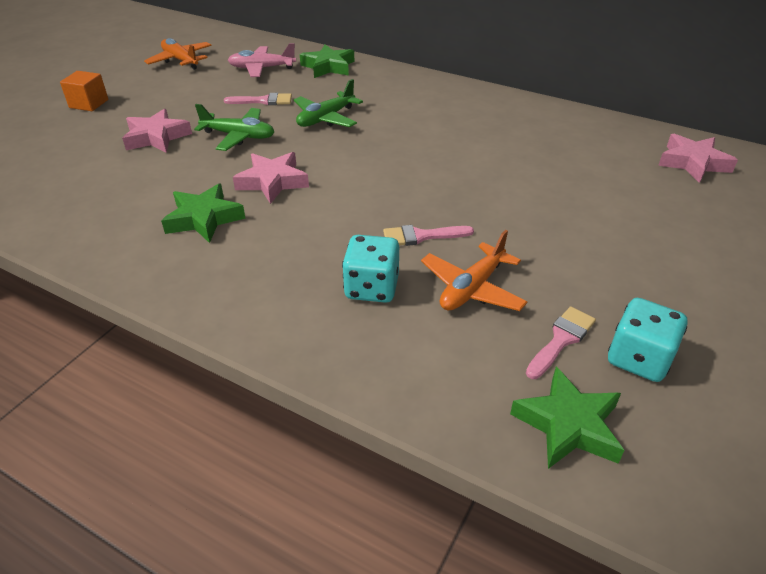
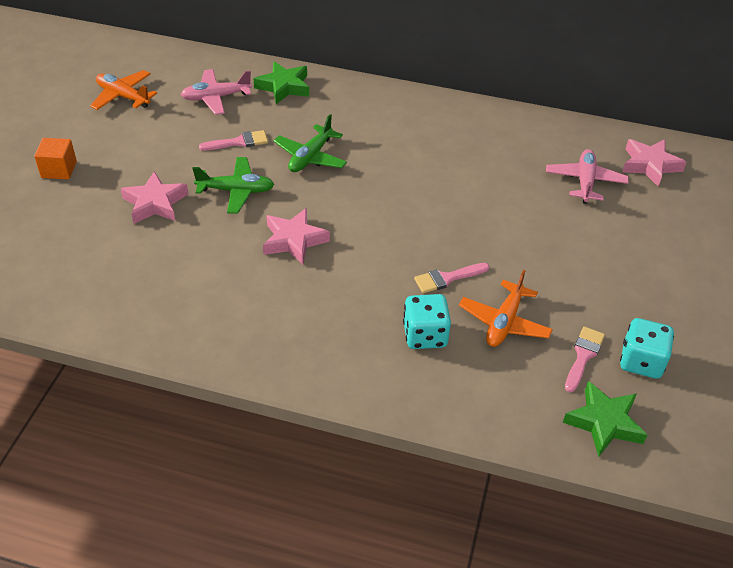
camera: 15 degrees left, 5 degrees up
(204, 219) = (251, 290): green star -> none
(612, 169) = (585, 182): none -> pink plane

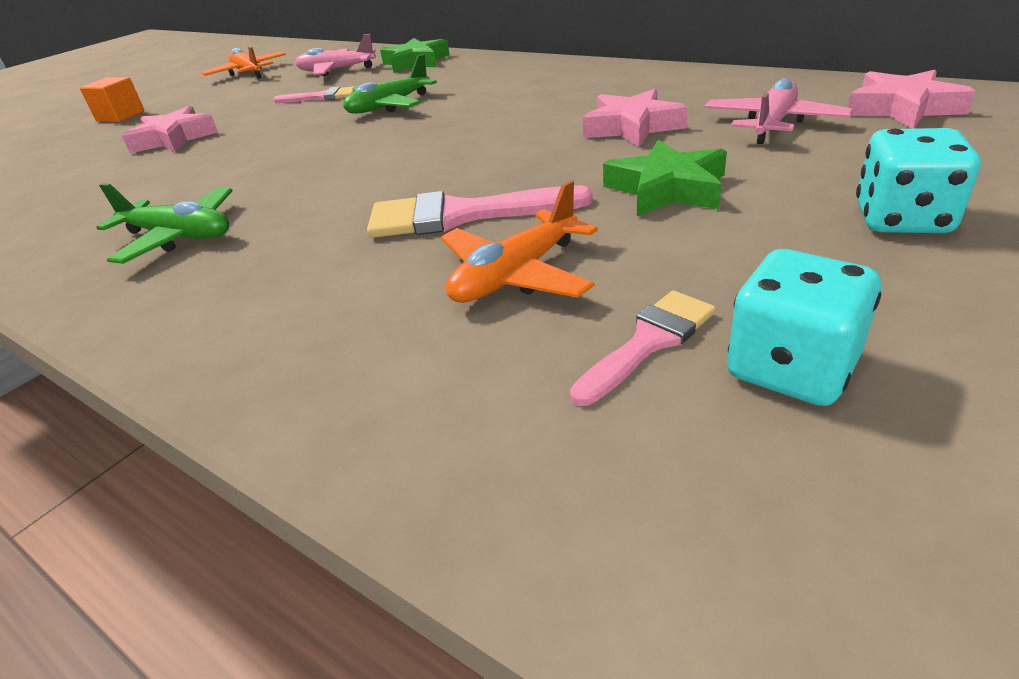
camera: 25 degrees right, 10 degrees down
(236, 191) = (272, 130): green plane -> green plane (179, 236)
(294, 240) = (287, 170): pink star -> pink star (632, 127)
(425, 335) = (360, 281): turquoise dice -> turquoise dice (901, 219)
(447, 278) = (462, 215): pink brush -> pink brush, size x1.63
(604, 422) = (631, 487): green star -> green star (667, 189)

